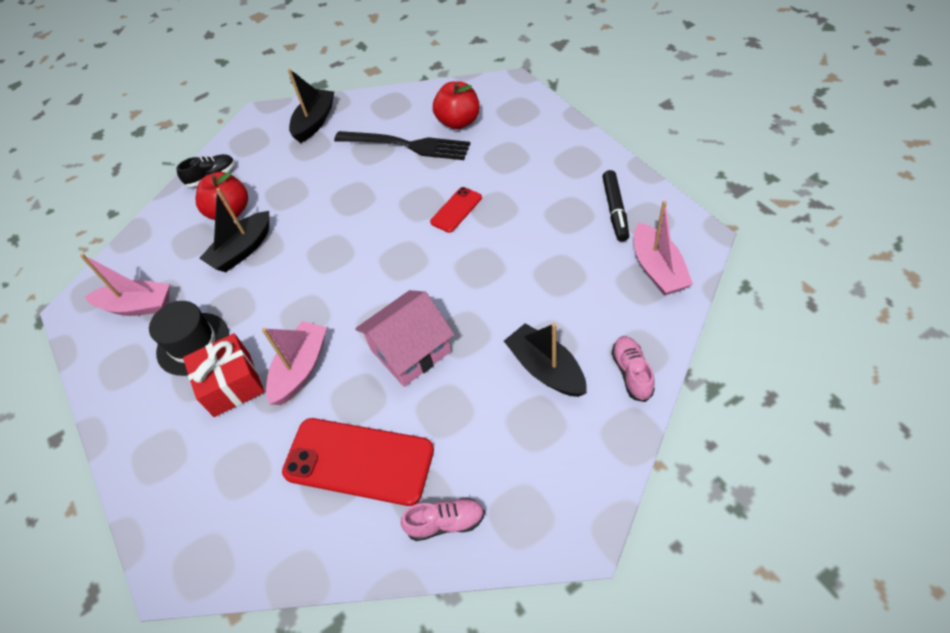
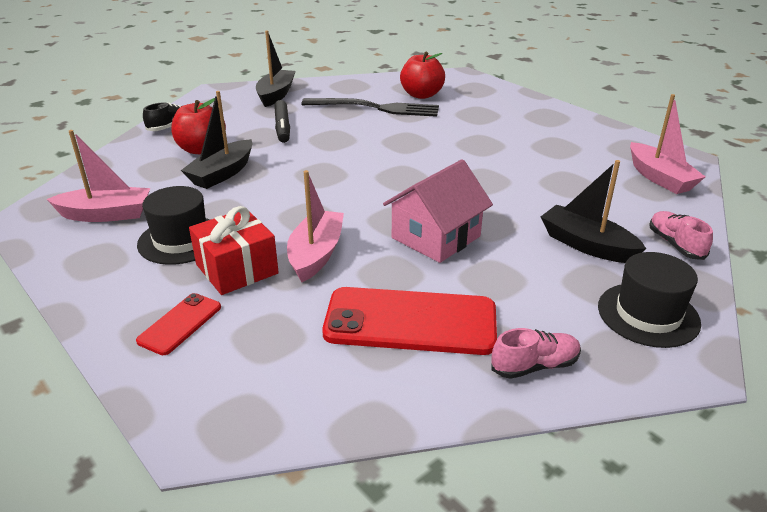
camera: 15 degrees left, 20 degrees down
(456, 210) = (443, 145): red phone -> red phone (180, 324)
(567, 467) = (648, 314): none -> black hat
(615, 210) = (598, 144): black marker -> black marker (282, 127)

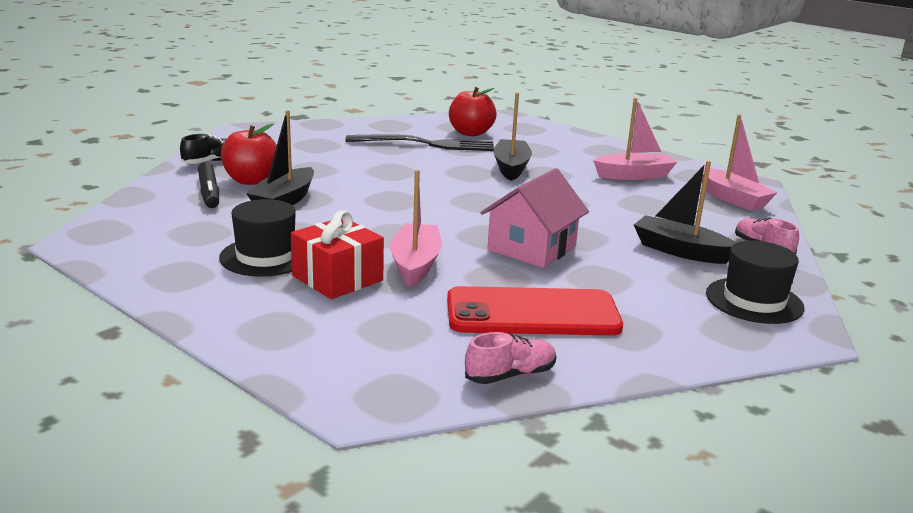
camera: 10 degrees left, 10 degrees down
(106, 214) = (171, 237): pink boat -> pink boat (634, 175)
(180, 324) = (298, 323): red phone -> none
(276, 95) = (312, 133): black boat -> black boat (511, 168)
(282, 127) = (332, 161): black marker -> black marker (209, 192)
(534, 366) = (663, 341): pink shoe -> pink shoe (510, 375)

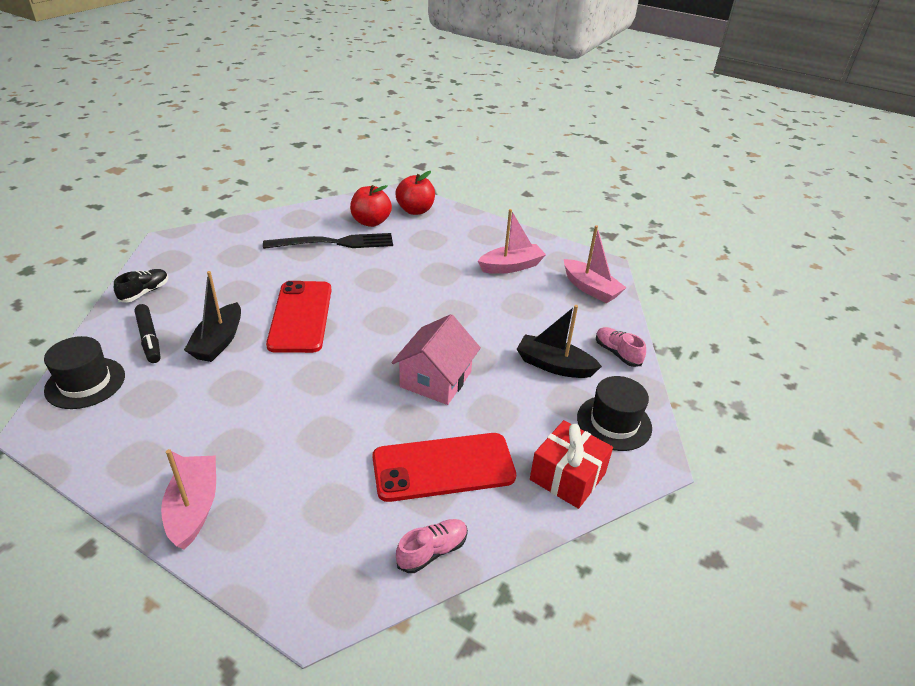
camera: 10 degrees left, 15 degrees up
(251, 180) = (185, 316): red apple -> red apple (415, 210)
(266, 256) = (212, 424): black hat -> black hat (85, 383)
(337, 278) = (277, 445): red gift -> red gift (567, 476)
(379, 191) = (300, 316): none -> red phone
(415, 264) = (342, 416): pink boat -> pink boat (194, 508)
(511, 168) = (409, 268): black boat -> none

